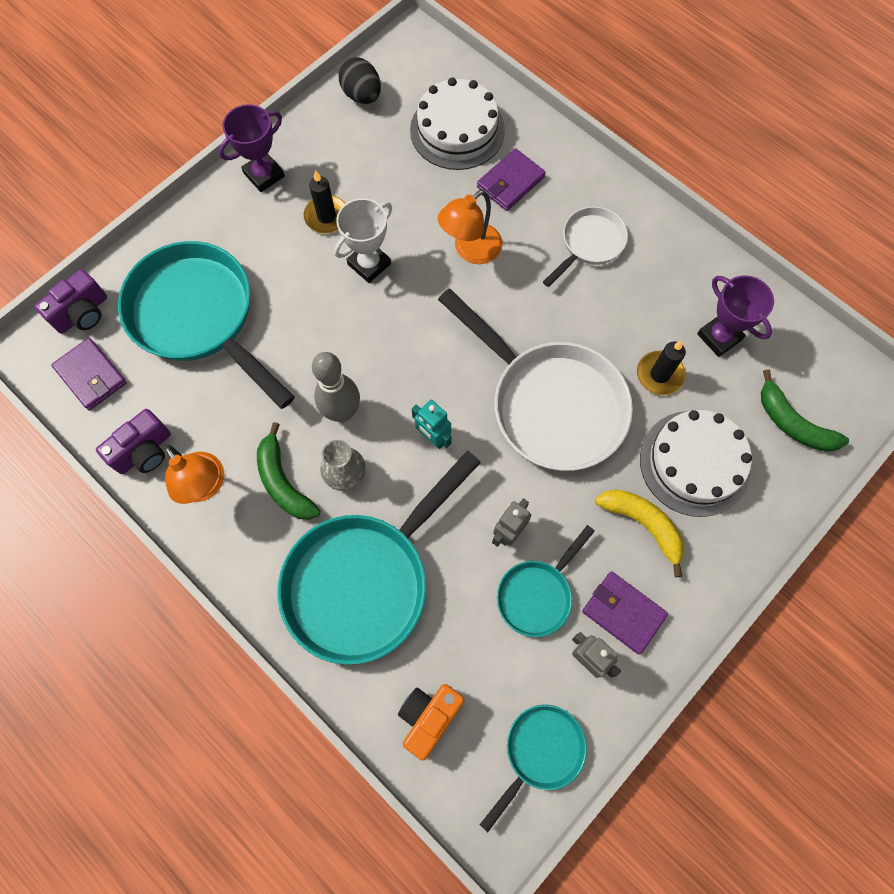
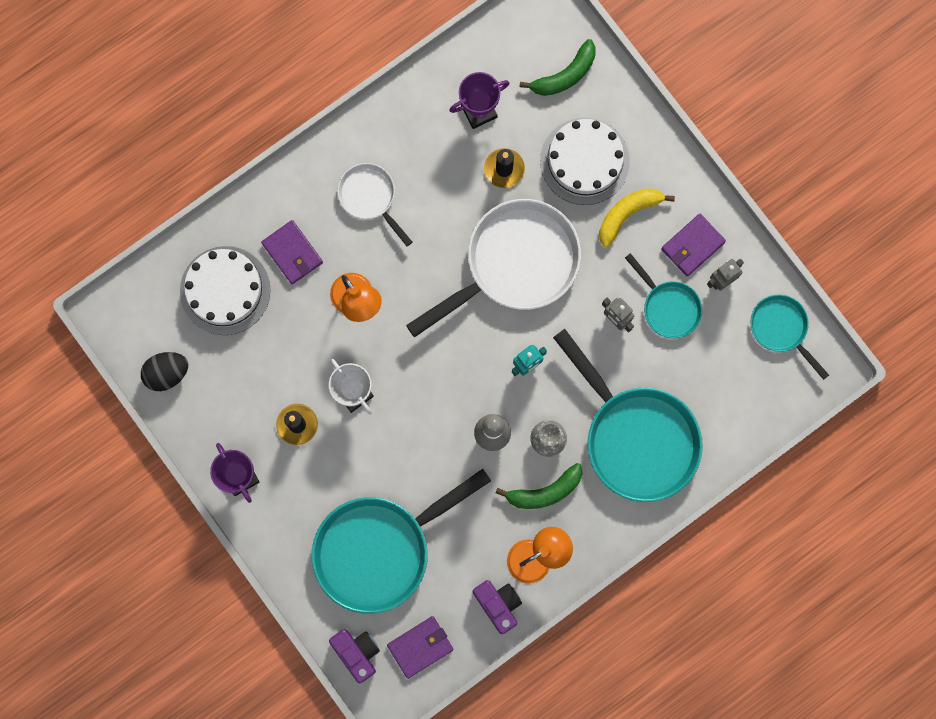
camera: 80 degrees left, 10 degrees up
(429, 717) = (745, 404): orange camera -> none

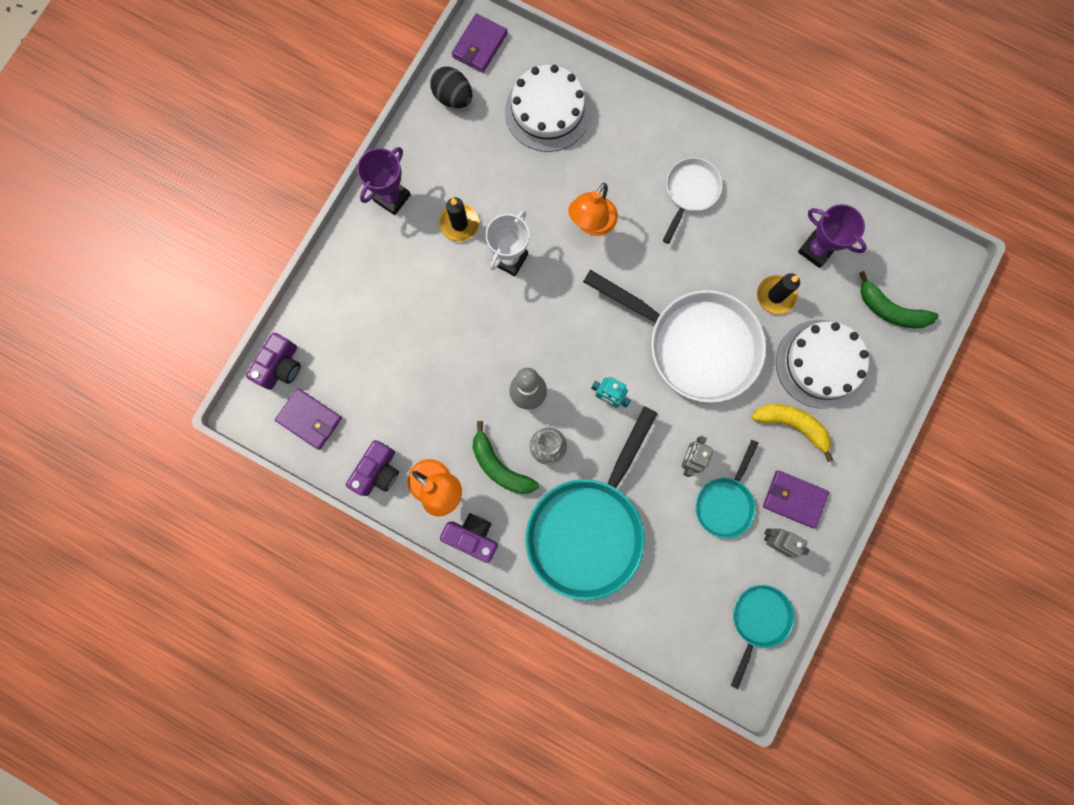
camera: 65 degrees right, 0 degrees up
(292, 253) = (608, 151): purple wallet -> purple wallet (480, 45)
(380, 549) = (381, 344): turquoise pan -> none
(596, 544) = (472, 536): none -> purple camera

